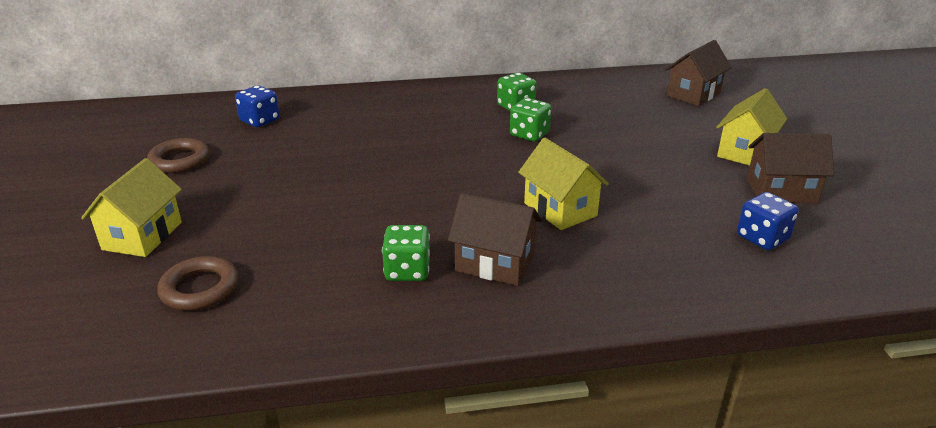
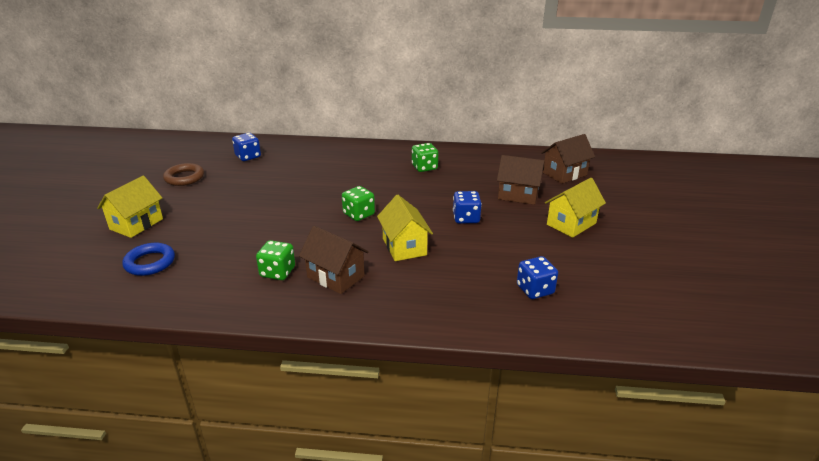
camera: 15 degrees right, 0 degrees up
(200, 289) = (150, 262): brown ring -> blue ring
(529, 134) = (420, 189): green dice -> green dice (359, 214)
(613, 162) = (466, 218): none -> blue dice
(781, 191) = (576, 257): brown house -> brown house (518, 195)

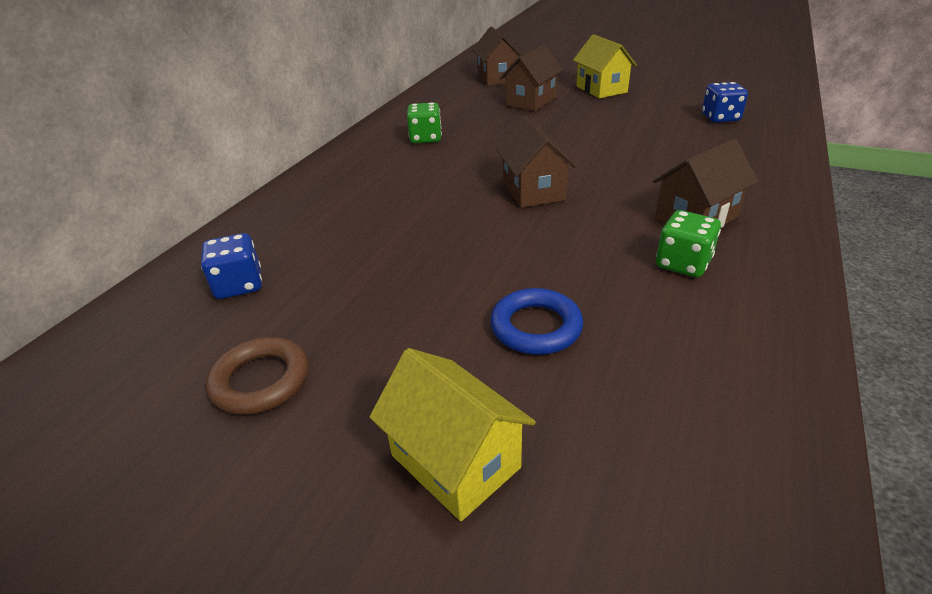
camera: 70 degrees left, 5 degrees up
(150, 262) = (639, 423): blue ring -> blue ring (536, 327)
(359, 214) = (533, 191): green dice -> brown house
(404, 246) = (628, 169): yellow house -> none
(466, 218) = (571, 130): blue dice -> none

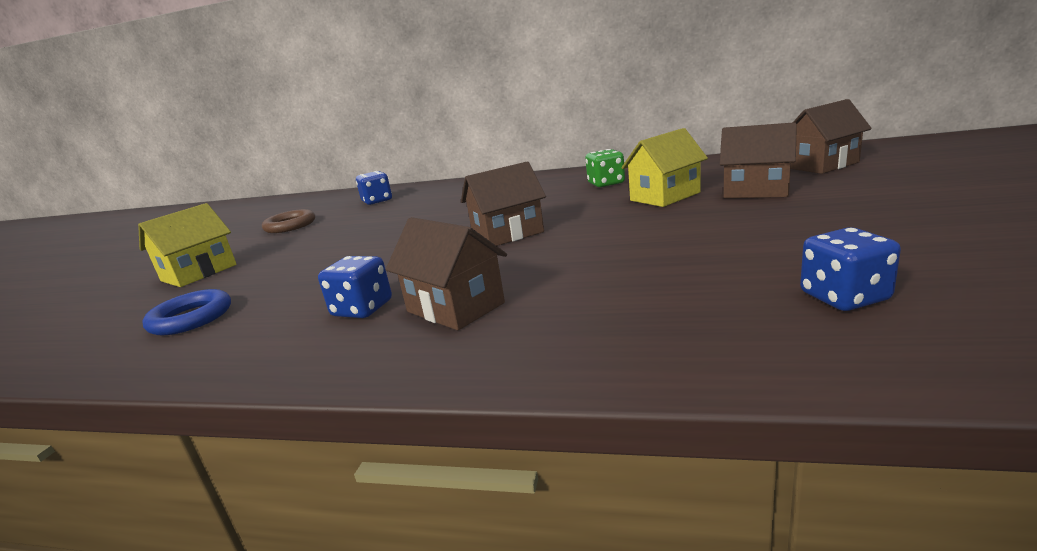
camera: 80 degrees right, 15 degrees down
(536, 327) = (298, 270): blue ring -> blue ring (191, 318)
(601, 89) = (866, 209): yellow house -> yellow house (665, 196)
(683, 263) = (362, 309): green dice -> blue dice

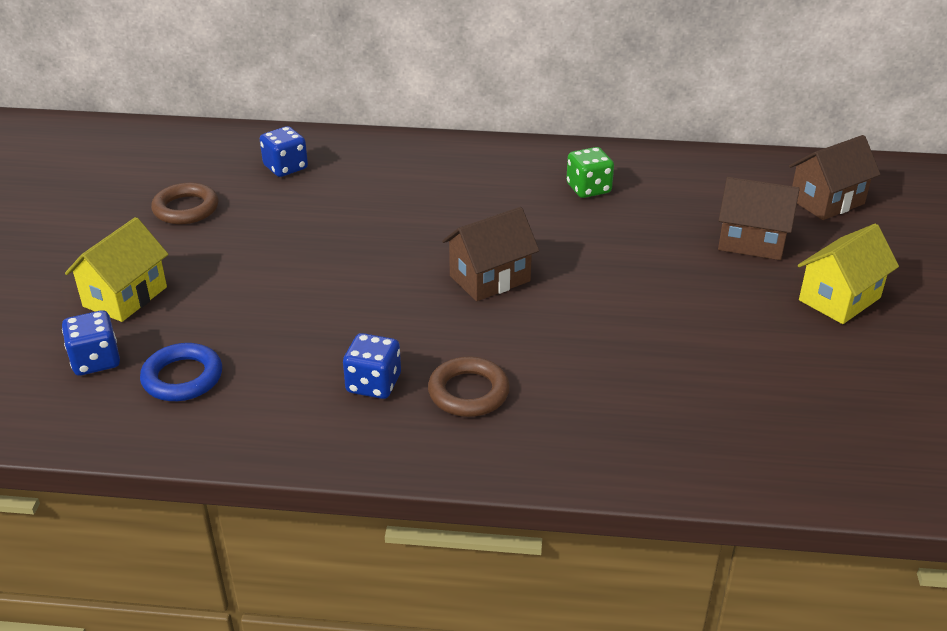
camera: 10 degrees left, 15 degrees up
(455, 307) = (468, 392): brown house -> brown ring
(665, 196) = (657, 233): yellow house -> yellow house (839, 299)
(844, 297) = (792, 415): blue dice -> blue dice (96, 361)

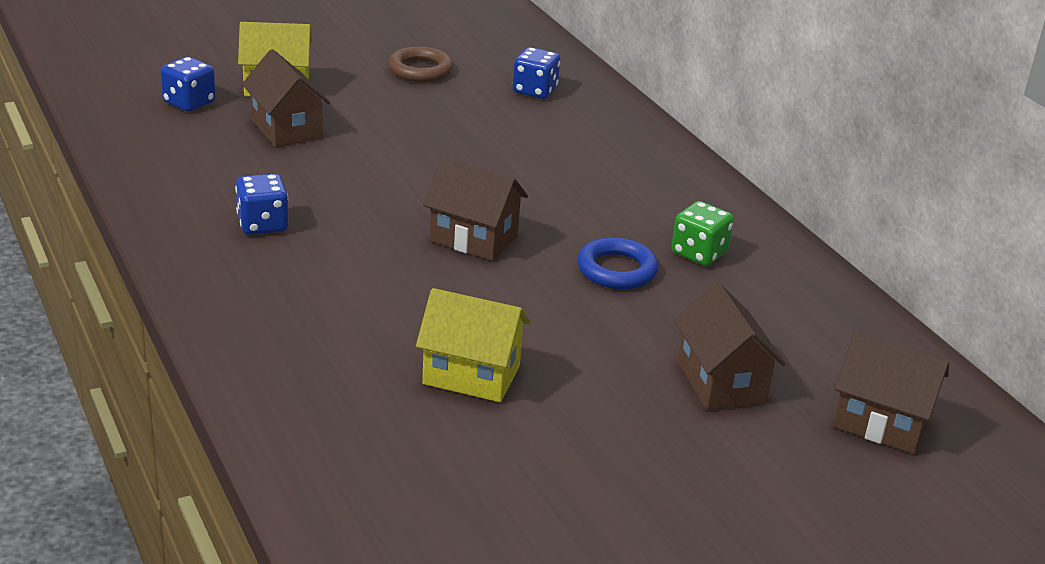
camera: 55 degrees right, 5 degrees down
(182, 377) = (199, 142): blue ring -> blue ring (617, 270)
(214, 316) = (286, 129): none -> brown house
(468, 392) = (291, 273): brown ring -> none
(839, 299) = (673, 469): yellow house -> yellow house (471, 375)

